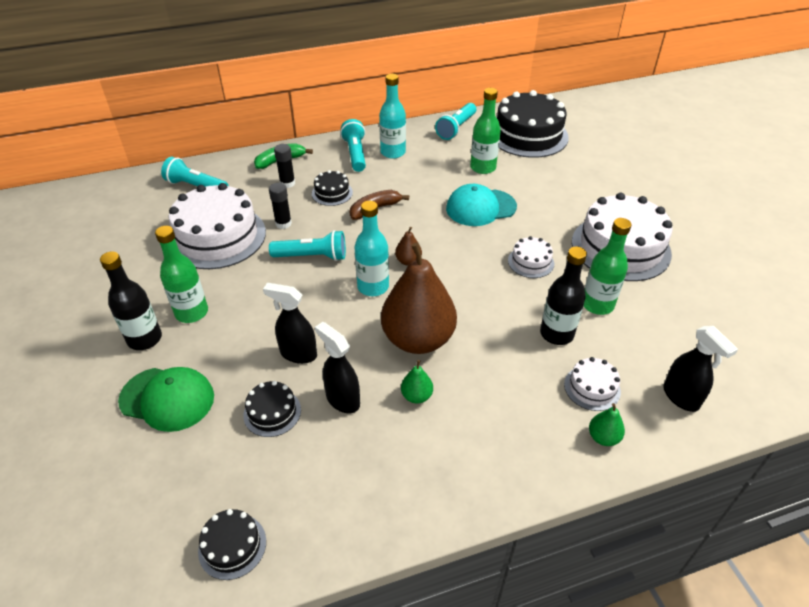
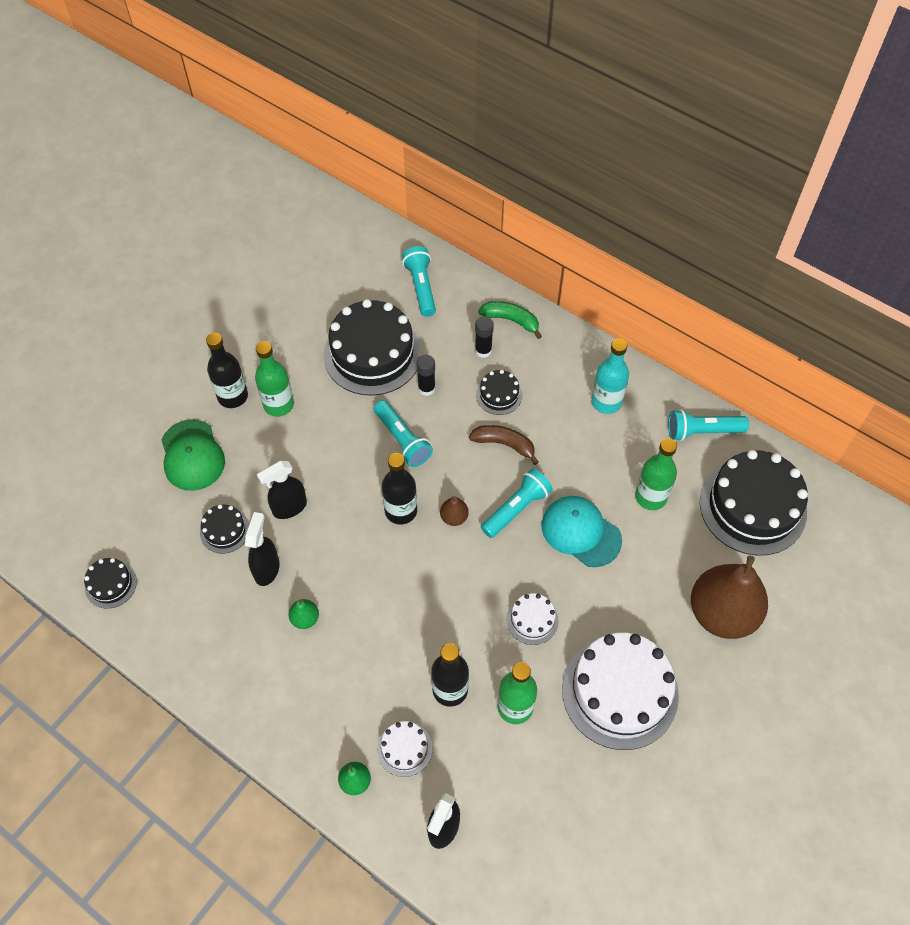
camera: 55 degrees right, 15 degrees up
(217, 237) = (372, 354): white cake -> black cake
(298, 354) = (289, 508): black spray bottle -> black spray bottle turned 105 degrees counterclockwise
(355, 154) = (575, 372): turquoise flashlight -> turquoise flashlight (516, 509)
(373, 287) = (401, 511): turquoise bottle -> black bottle
(418, 339) = (365, 583): brown pear -> brown pear (722, 613)

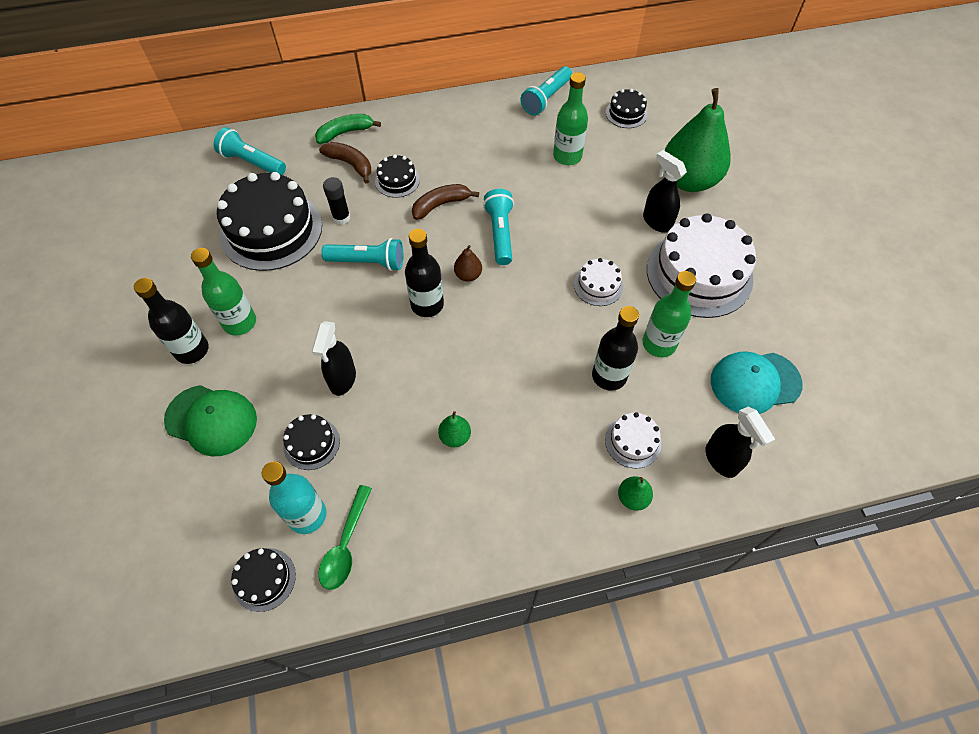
camera: 50 degrees left, 0 degrees up
(169, 613) = (345, 545): none -> green spoon
(267, 569) = (381, 435): black spray bottle -> black spray bottle (656, 222)
(483, 350) = (350, 164): black glue stick -> brown banana
(581, 532) = (556, 211): turquoise cap -> turquoise cap (755, 382)
(606, 402) = (470, 129): turquoise bottle -> turquoise bottle (307, 515)
(722, 613) = (688, 180): brown pear -> green pear
(752, 507) = (626, 113): black cake -> black cake, size x0.46

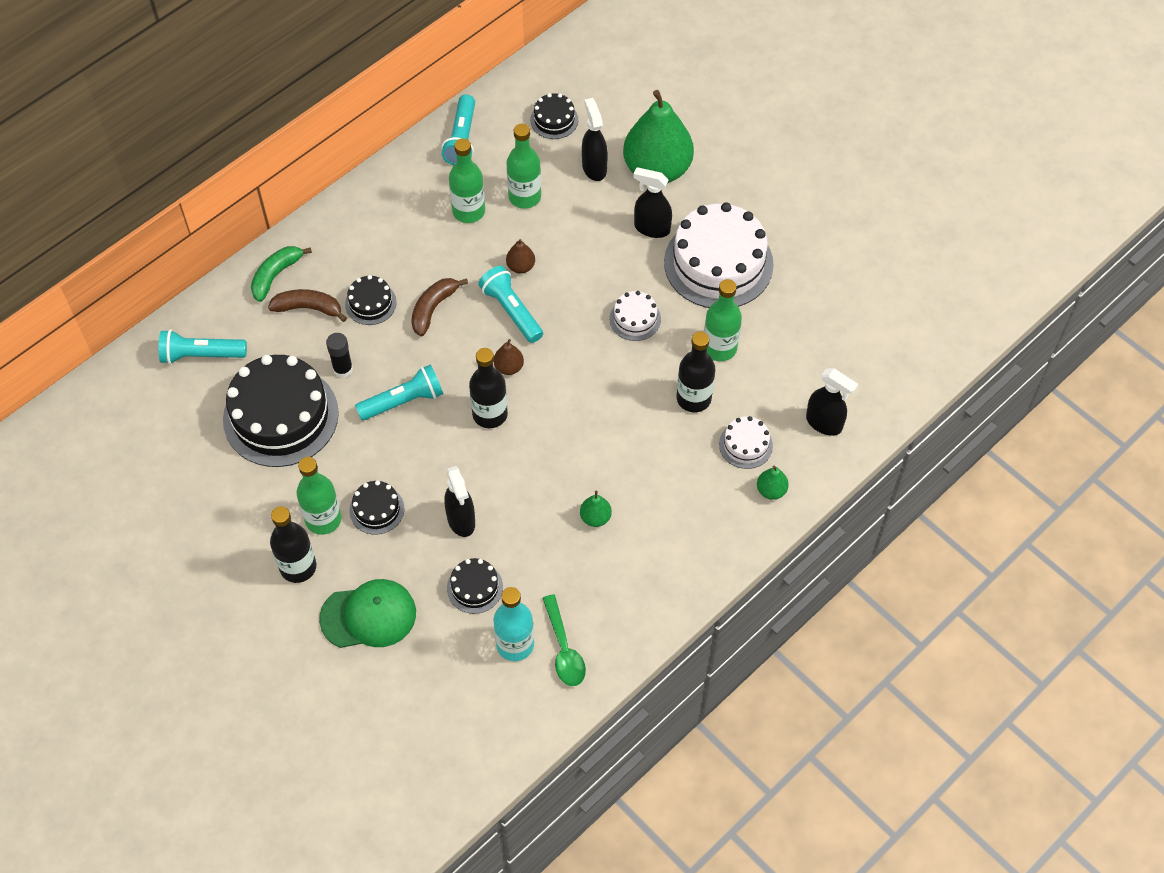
camera: 30 degrees left, 0 degrees up
(264, 579) = (516, 709): black cake -> black cake (377, 509)
(517, 148) = (468, 211): none -> green bottle
(530, 204) = (521, 266): none -> brown pear
(636, 158) = (594, 168): none -> black spray bottle
(755, 382) = (817, 343): turquoise cap -> none

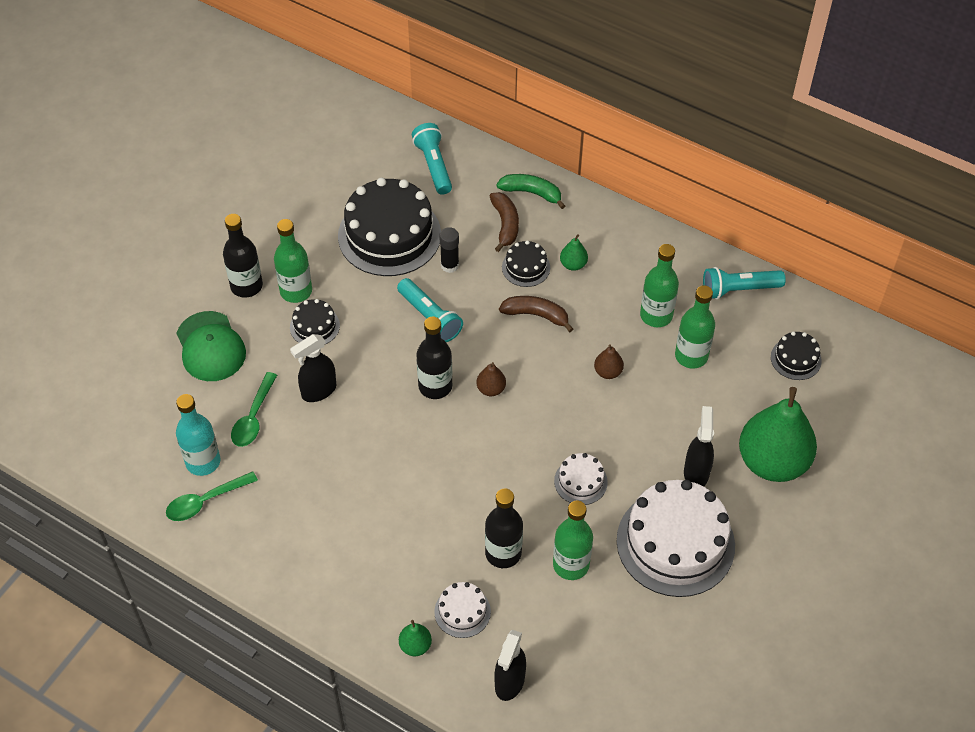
camera: 75 degrees right, 5 degrees down
(475, 587) = (253, 417): black cake -> green spoon
(511, 311) = (554, 376): turquoise flashlight -> none
(594, 168) = (751, 406): black spray bottle -> none
(595, 517) = (347, 496): green pear -> green pear (573, 264)

